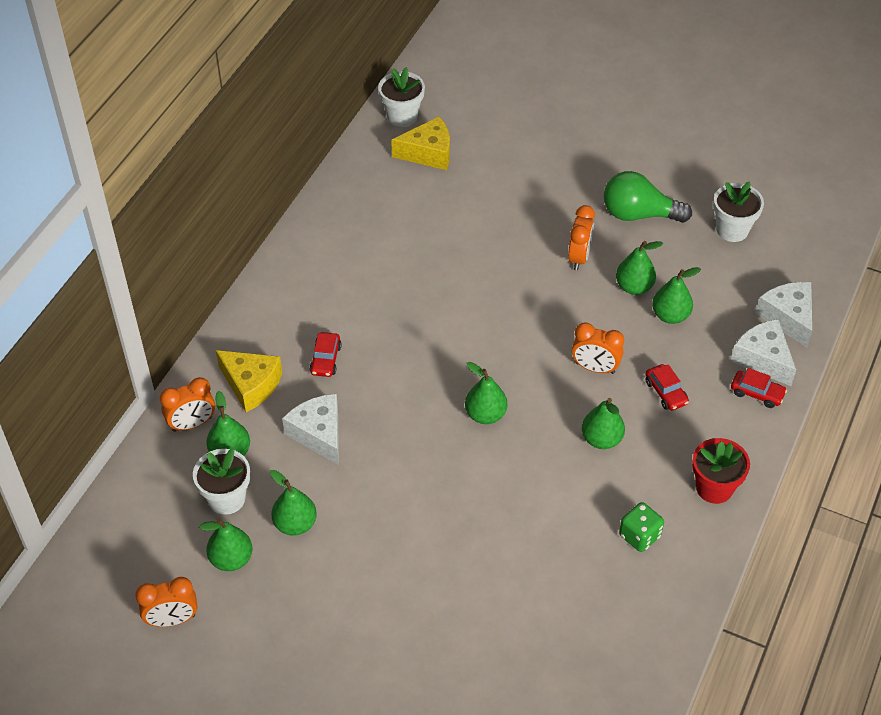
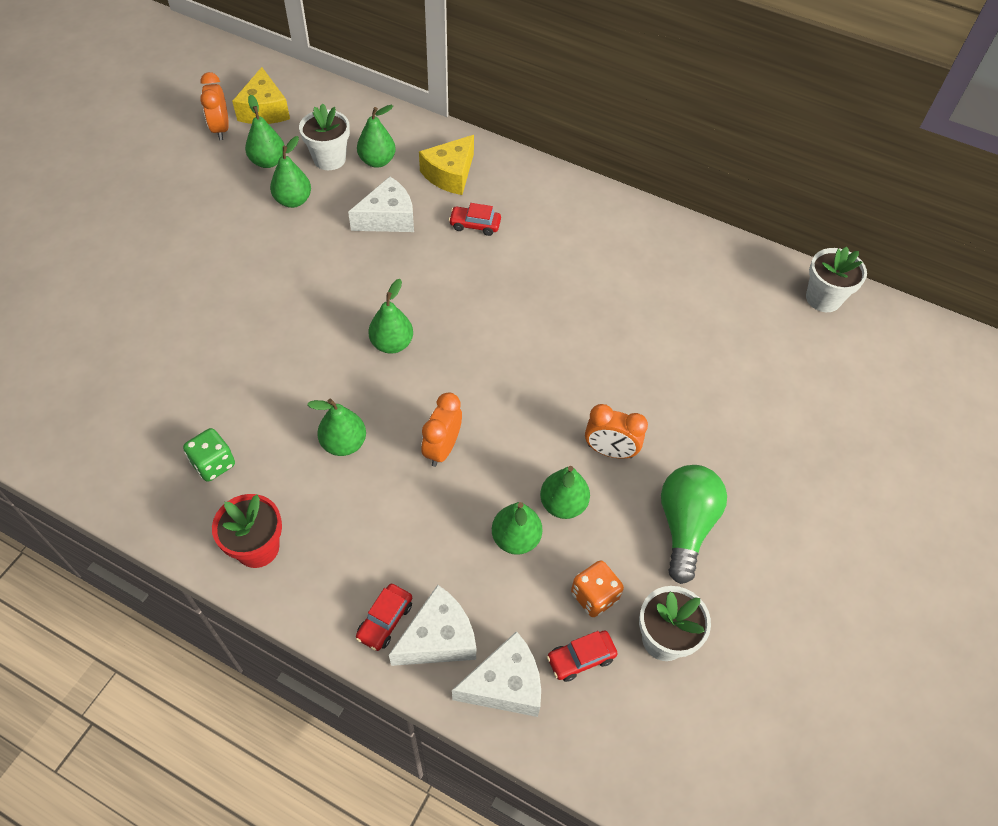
camera: 90 degrees right, 5 degrees up
(192, 424) = (411, 138): orange clock -> none
(428, 153) = (767, 319): yellow cheese -> yellow cheese (264, 110)
(666, 392) = (399, 517): red car -> red car (581, 658)
(708, 268) = (594, 596): none -> orange dice

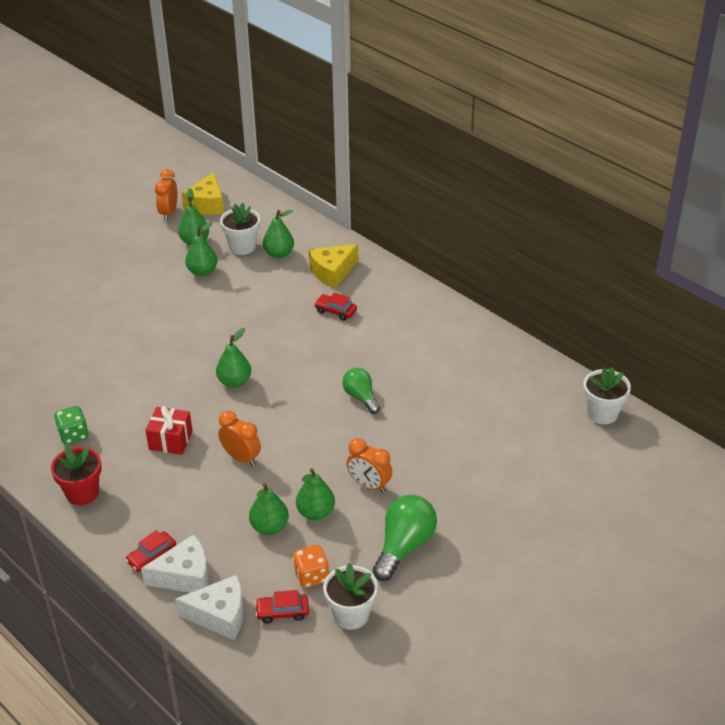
camera: 20 degrees right, 15 degrees down
(344, 443) = (170, 440): green pear -> red gift
(388, 218) = (269, 295): white cheese -> none
(442, 448) = (241, 458): orange clock -> orange clock turned 90 degrees clockwise
(551, 333) = (361, 397): none -> green light bulb

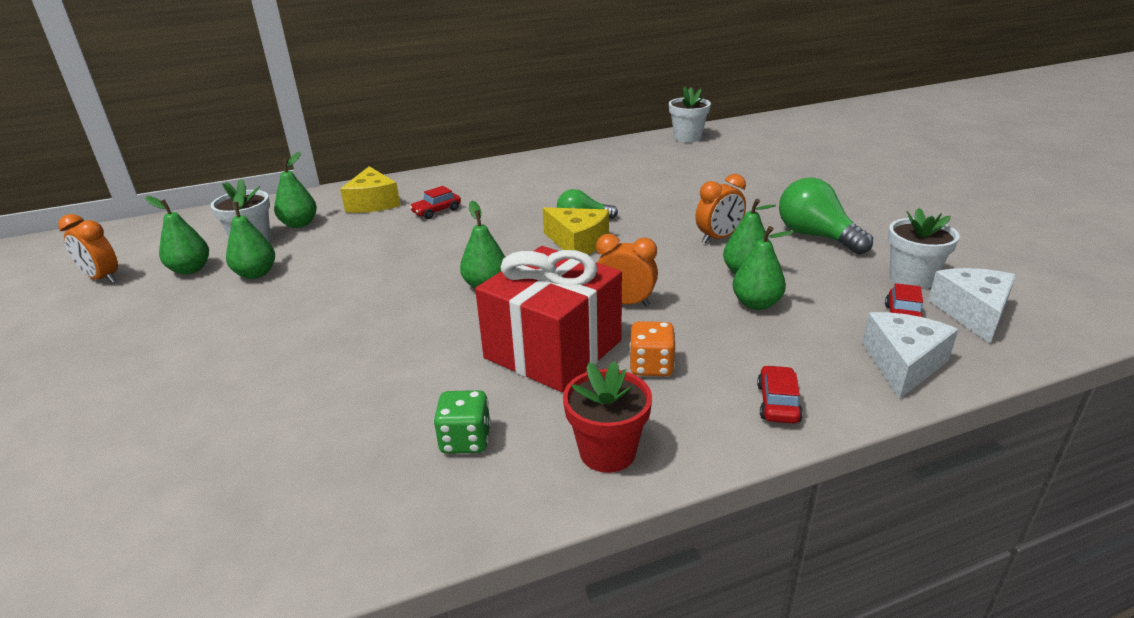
camera: 65 degrees left, 10 degrees down
(152, 557) = (778, 403): red car -> red car turned 150 degrees counterclockwise
(170, 440) = (553, 349): red gift -> red gift, size x1.94
(185, 576) = (824, 380): white cheese -> white cheese (973, 313)
(207, 204) = (136, 250): yellow cheese -> yellow cheese (578, 243)
(241, 458) = (625, 303): orange clock -> orange clock turned 45 degrees clockwise
(311, 576) = (846, 291): orange dice -> orange dice (651, 366)

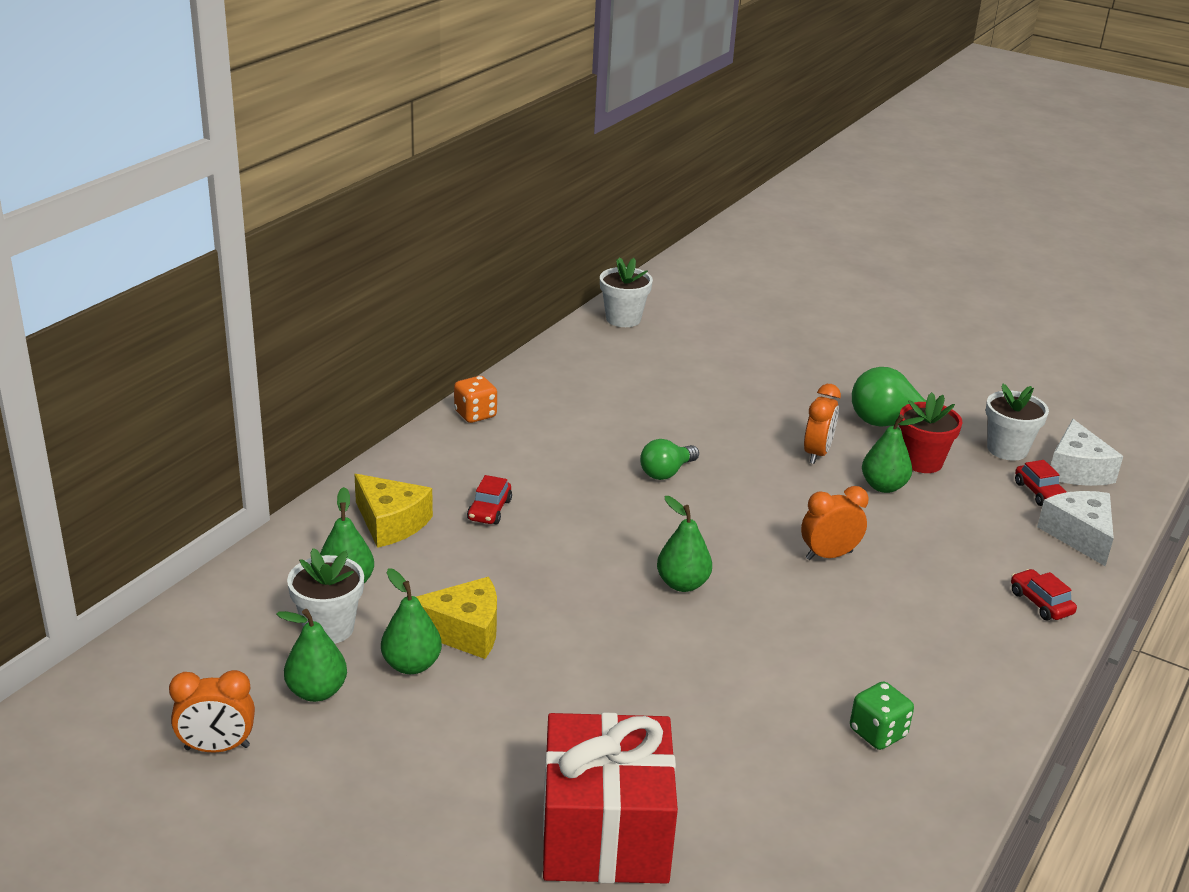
camera: 40 degrees left, 0 degrees up
(553, 349) = (832, 625): red gift -> red gift (605, 833)
(578, 243) = (699, 502): yellow cheese -> yellow cheese (463, 631)
(607, 452) = (983, 693): red flower pot -> red flower pot (922, 462)
(651, 366) = (924, 609): orange dice -> orange dice (475, 414)
(756, 304) = (928, 517): green pear -> none
(973, 313) = (1076, 470): white cheese -> white cheese turned 150 degrees counterclockwise

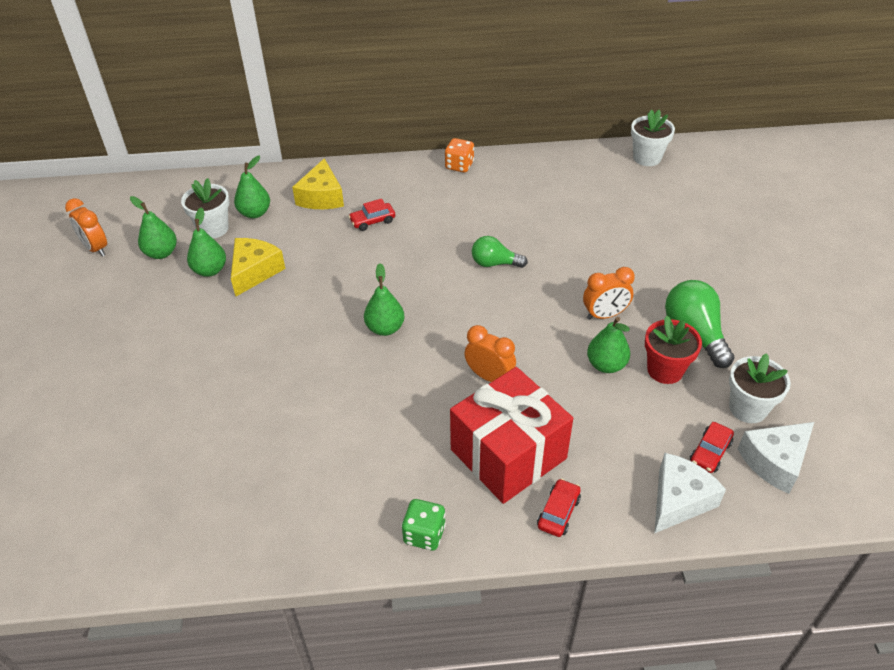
camera: 55 degrees right, 15 degrees up
(463, 631) = (255, 272): yellow cheese -> yellow cheese turned 120 degrees counterclockwise
(605, 833) = (135, 410): red gift -> red gift (508, 454)
(877, 733) = (321, 486): green dice -> green dice (424, 534)

